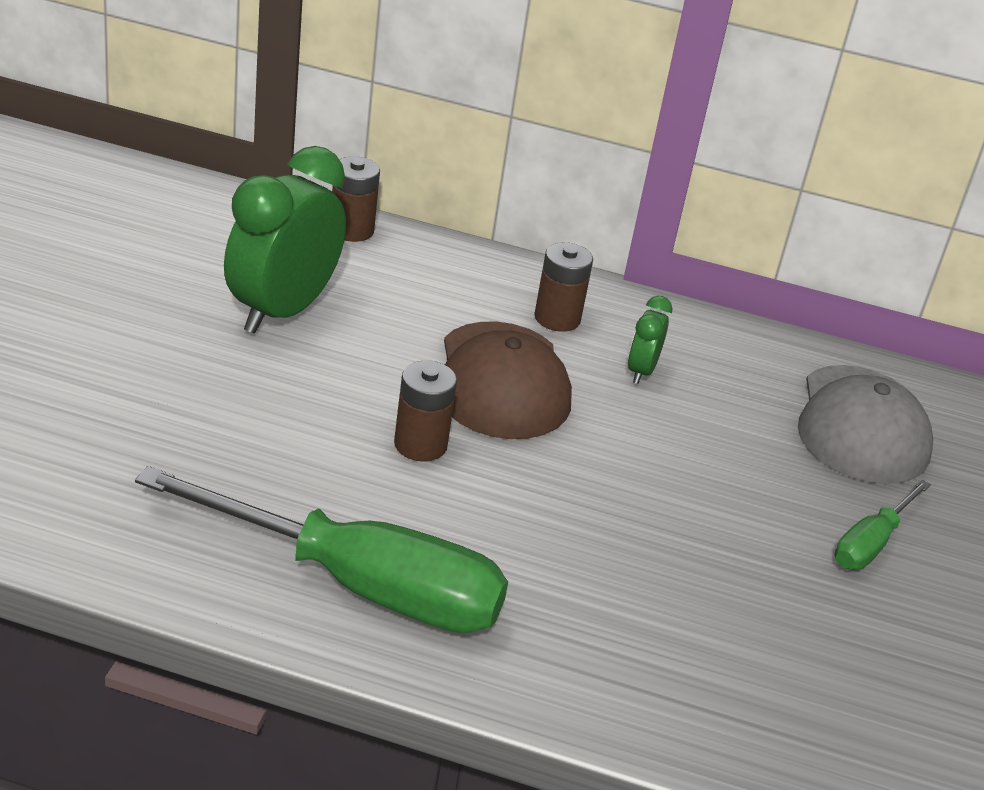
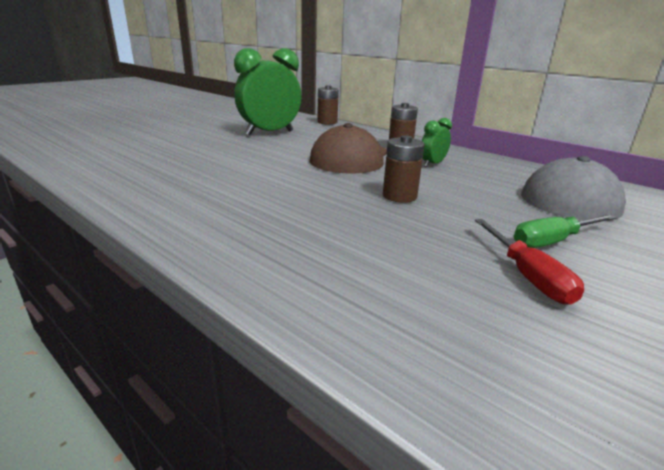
camera: 30 degrees right, 10 degrees down
(360, 585) = (183, 200): green screwdriver -> none
(420, 444) = (283, 167): brown battery -> brown battery (399, 196)
(866, 618) = (527, 276): none -> red screwdriver

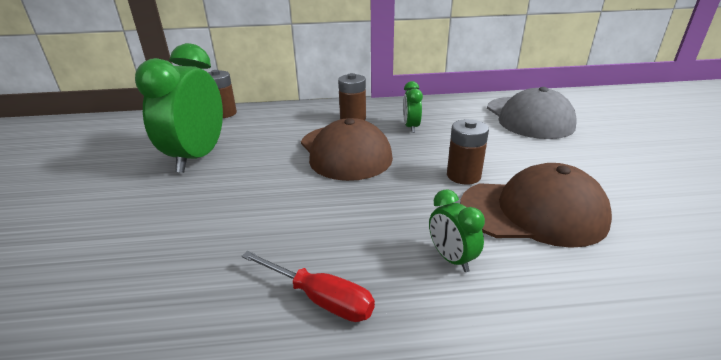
camera: 45 degrees left, 5 degrees up
(281, 217) = (451, 258): none -> green clock
(398, 231) = (533, 212): none -> brown cap
(527, 276) = (639, 200): red screwdriver -> red screwdriver (320, 299)
(552, 241) = (594, 163): green screwdriver -> none

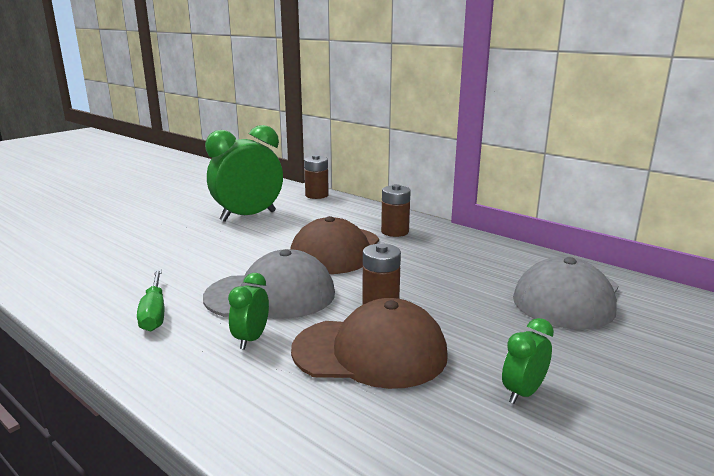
camera: 45 degrees right, 10 degrees down
(320, 299) = (154, 313): red screwdriver -> green screwdriver
(381, 214) = (271, 295): none -> grey cap
(411, 127) = (426, 256): green clock -> green clock (523, 392)
(533, 212) = (370, 352): brown cap -> brown cap turned 45 degrees counterclockwise

